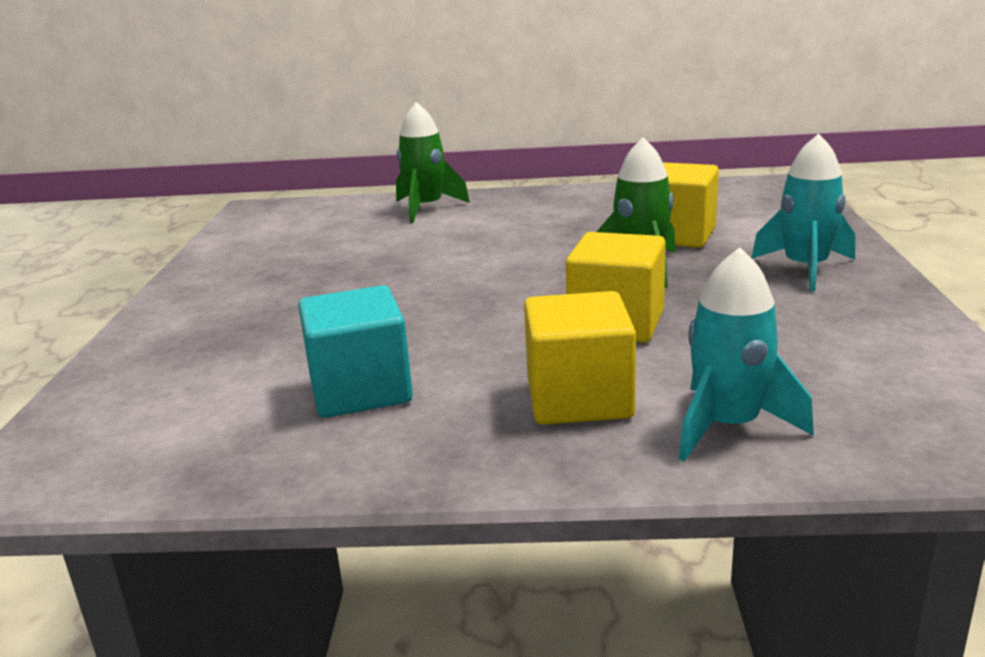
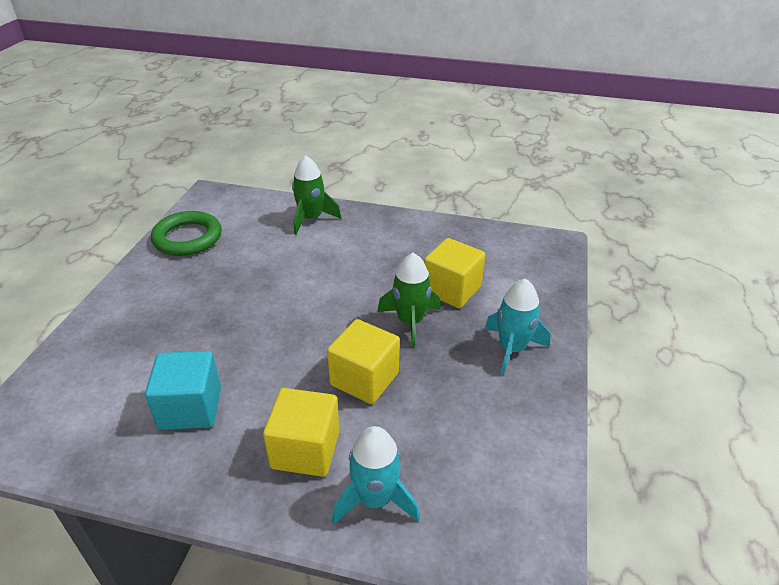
camera: 10 degrees right, 15 degrees up
(248, 246) = (187, 238): none -> green ring

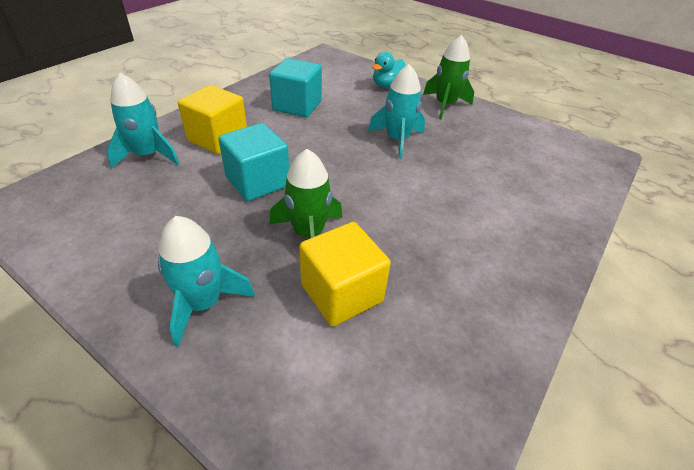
camera: 110 degrees right, 5 degrees up
(101, 342) = (387, 85): none -> turquoise duck
(187, 238) = (514, 131): green ring -> none
(238, 305) = (397, 140): none -> turquoise rocket
(311, 219) = (542, 214): green rocket -> green rocket (445, 105)
(364, 379) = (257, 181): yellow cube -> turquoise cube

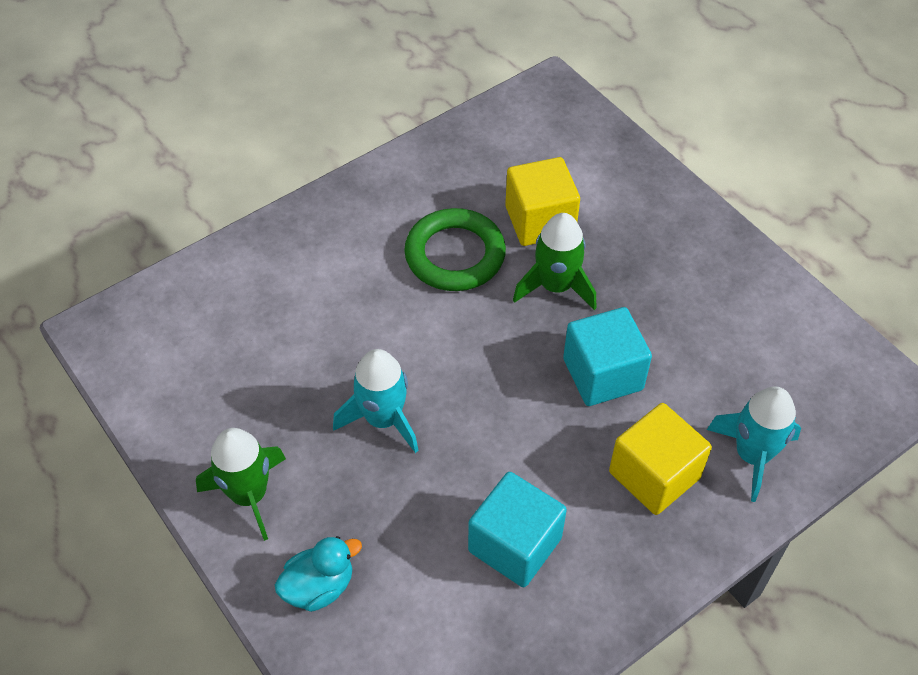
camera: 160 degrees left, 10 degrees up
(203, 303) = (664, 237): turquoise rocket -> none
(407, 243) = (455, 255): none -> green ring

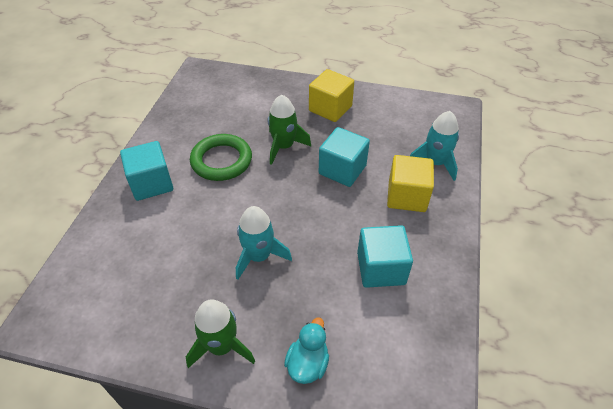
camera: 40 degrees left, 5 degrees down
(344, 233) = (151, 183): none -> turquoise cube
(540, 221) = (249, 124): yellow cube -> yellow cube (330, 108)

